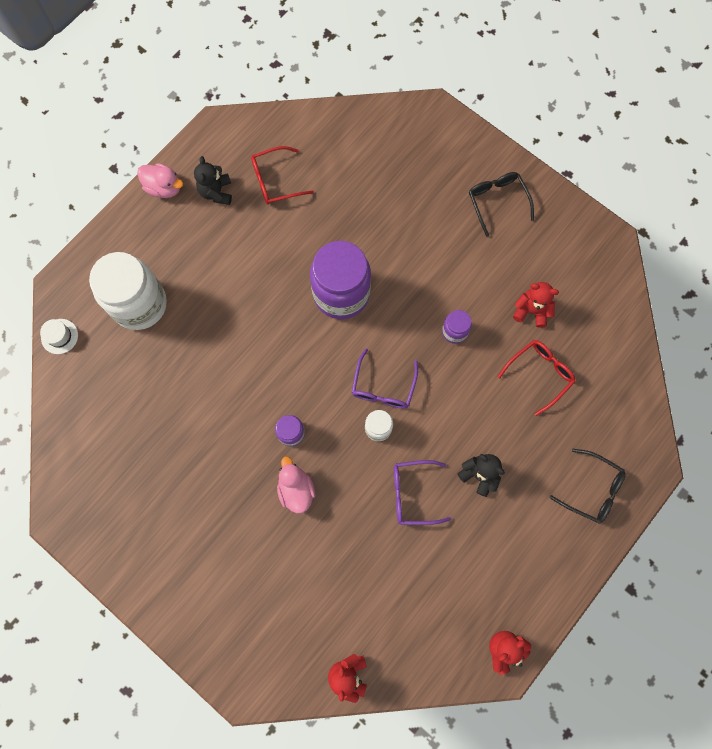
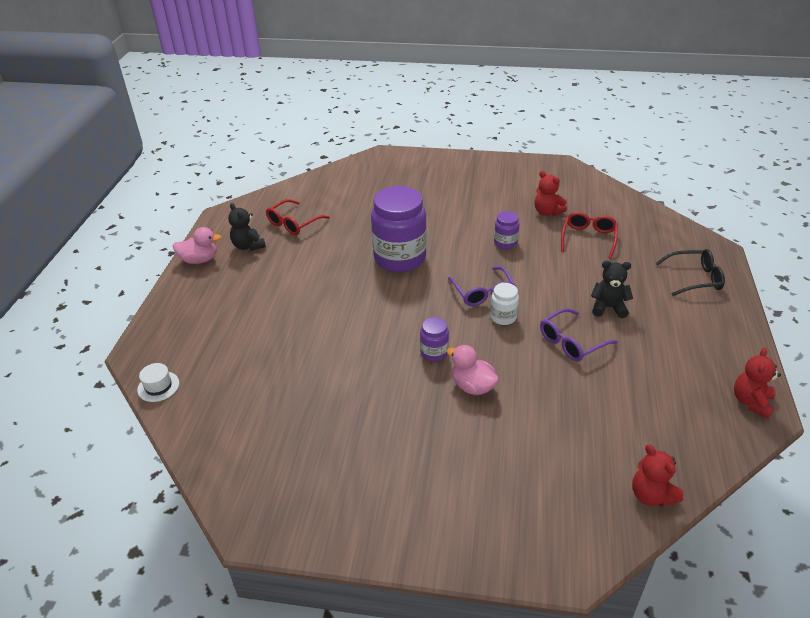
camera: 30 degrees left, 35 degrees down
(139, 304) = (226, 333): white jar -> none
(497, 201) = (468, 175): black glasses -> none
(531, 310) = (547, 212): red teddy bear -> red teddy bear turned 120 degrees counterclockwise

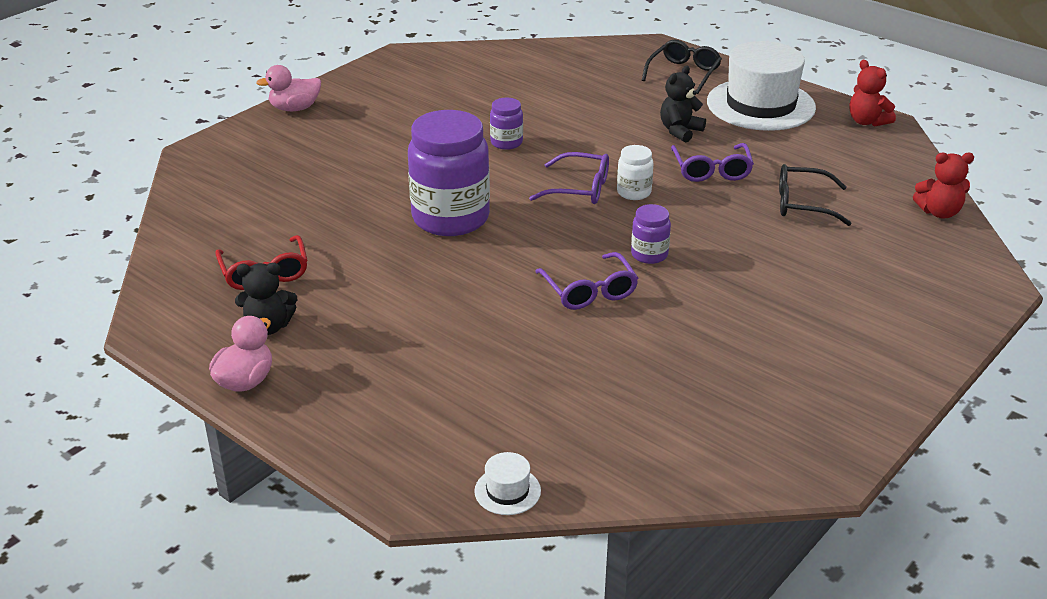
camera: 60 degrees left, 5 degrees down
(370, 343) = (589, 291): none -> purple glasses
(472, 386) = (725, 250): pink duck -> pink duck (295, 108)
(547, 212) = (481, 98): red teddy bear -> none
(575, 406) = (802, 204): none -> black glasses
(588, 238) = (558, 95): red glasses -> none
(699, 333) = (760, 105): none -> white hat

